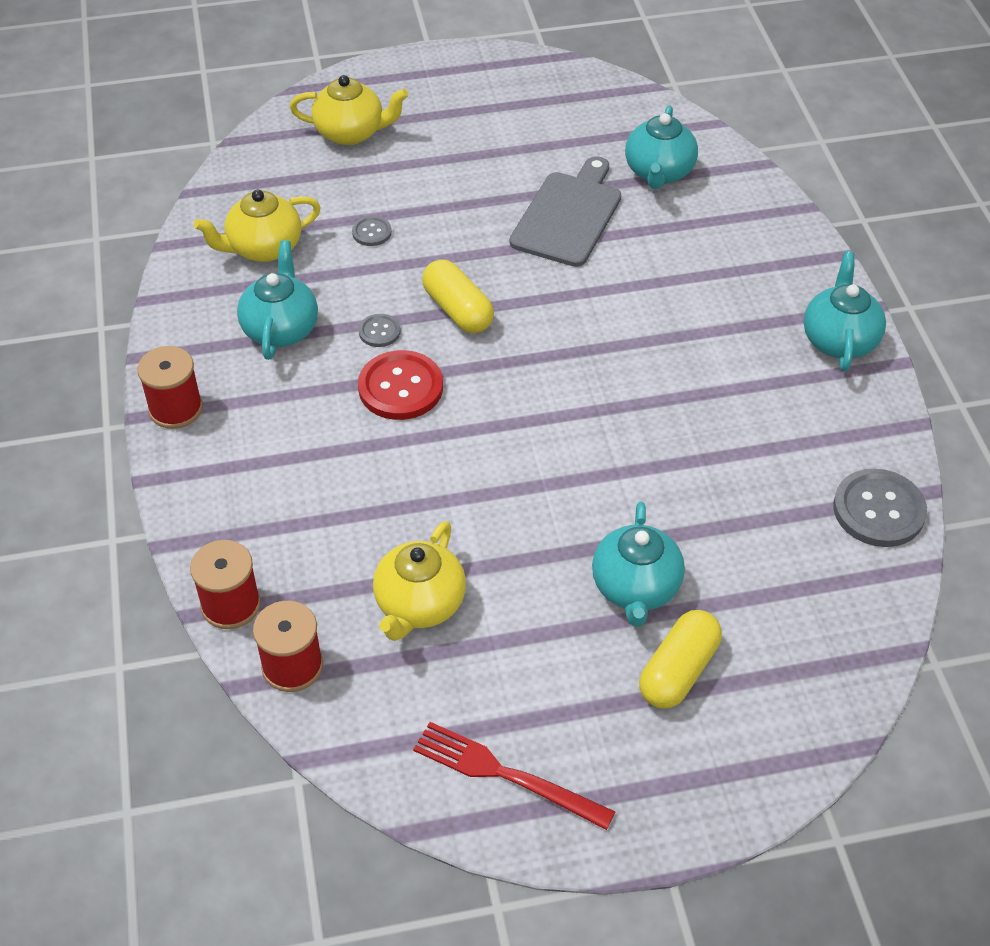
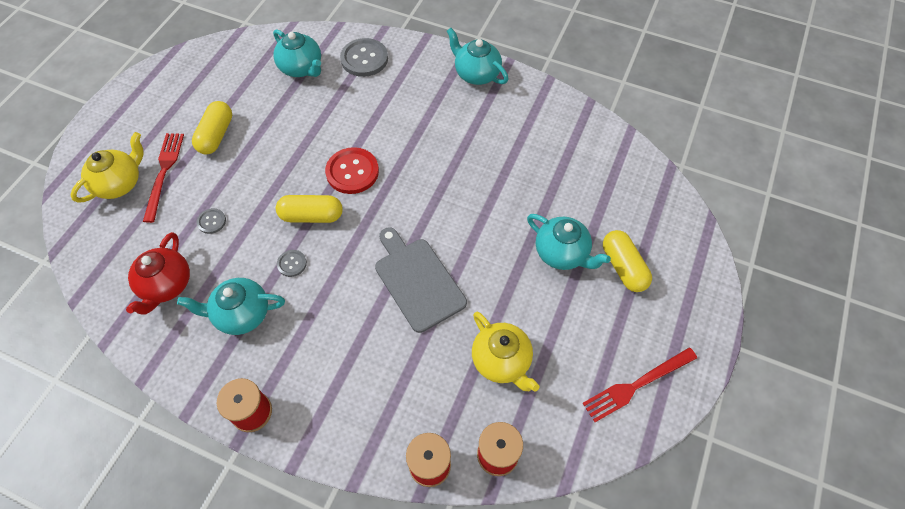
camera: 55 degrees left, 10 degrees up
(264, 248) = (166, 285): yellow teapot -> red teapot
(281, 329) = (241, 314): turquoise teapot -> turquoise teapot turned 45 degrees counterclockwise
(396, 156) = (164, 173): none -> red fork
(400, 387) = (343, 278): red button -> red button (352, 172)
(486, 164) = (216, 135): none -> yellow capsule
(568, 215) = (292, 124): grey cutting board -> grey cutting board (417, 281)
(878, 510) = (586, 127): grey button -> grey button (364, 59)

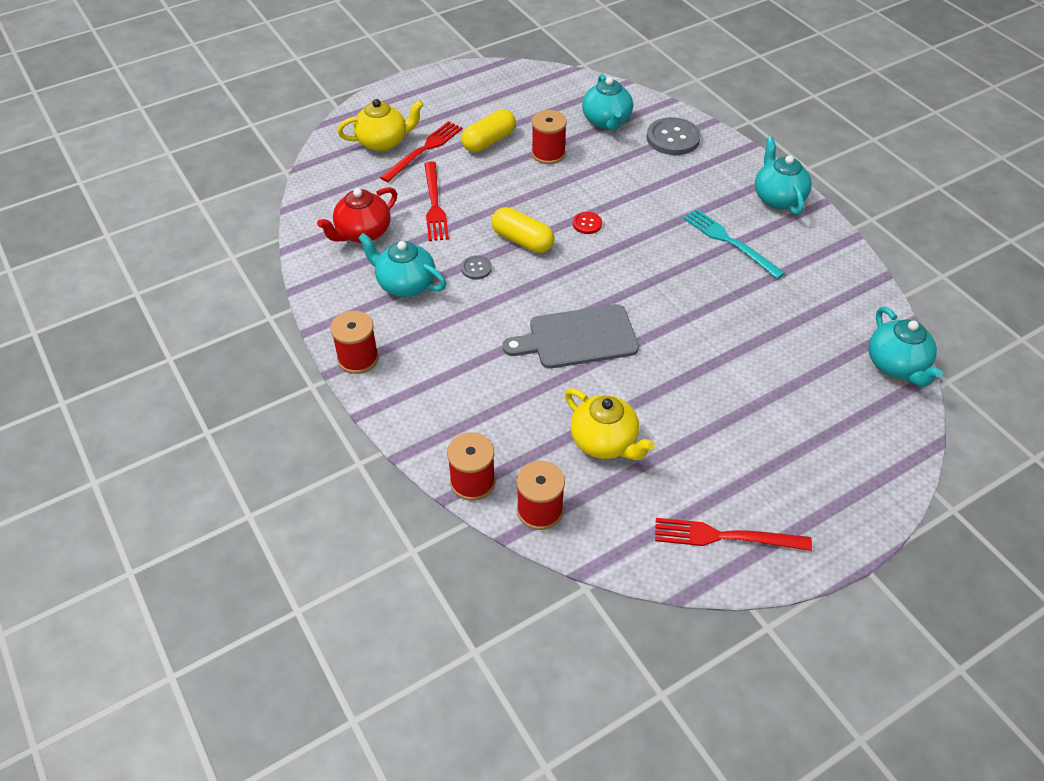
camera: 35 degrees right, 10 degrees down
(211, 221) = (434, 204): grey button -> red fork
(275, 122) = (548, 154): none -> red spool
(352, 172) = (587, 224): red button -> red button, size x0.51
(417, 281) = (577, 338): grey cutting board -> grey cutting board turned 105 degrees counterclockwise
(469, 130) = (730, 242): none -> turquoise fork
(501, 361) = (604, 442): yellow teapot -> yellow teapot turned 45 degrees counterclockwise
(562, 253) = (740, 388): turquoise teapot -> turquoise teapot (896, 365)
(623, 267) = (797, 433): yellow capsule -> none

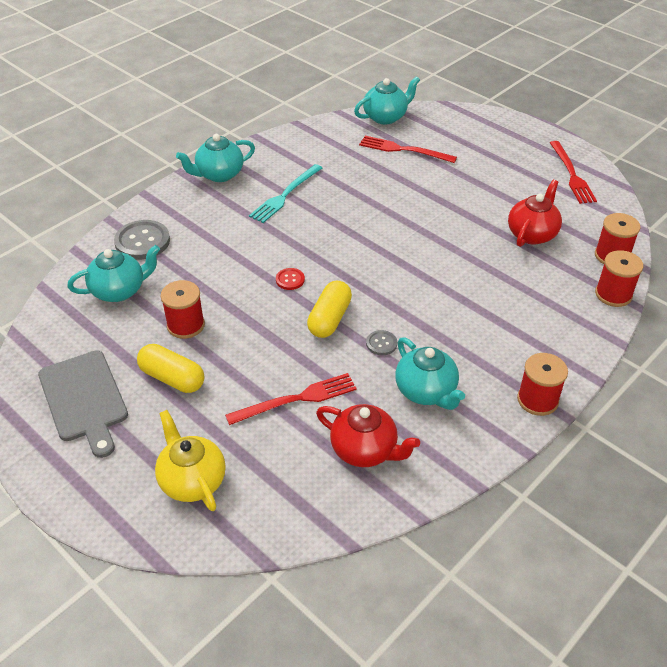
camera: 105 degrees left, 5 degrees down
(405, 284) = (426, 391): turquoise teapot -> turquoise teapot turned 45 degrees counterclockwise
(424, 150) = (200, 434): red fork -> red fork (404, 150)
(577, 338) = (436, 263): grey cutting board -> grey cutting board (84, 399)
(604, 442) = (532, 234): yellow teapot -> red teapot

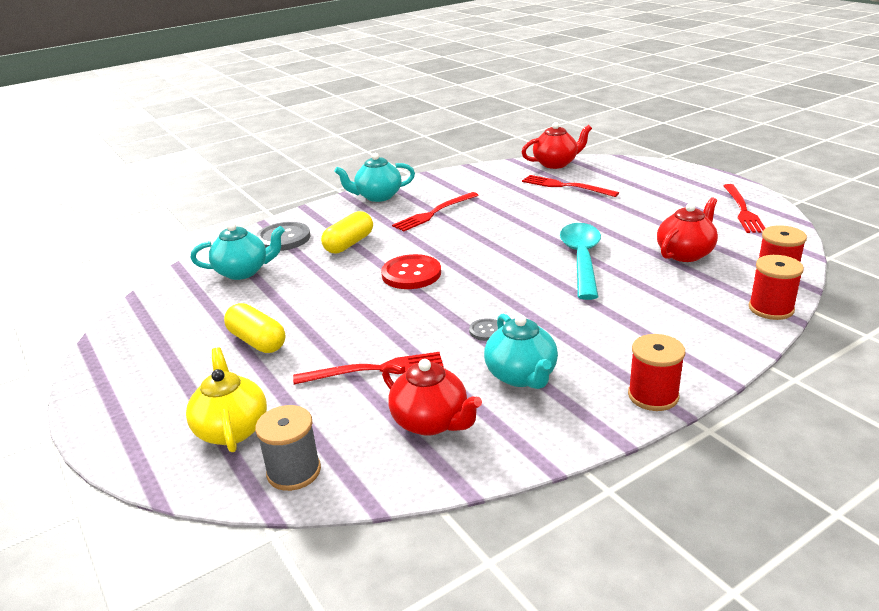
camera: 15 degrees right, 15 degrees down
(84, 399) = (164, 350): grey cutting board -> none
(186, 325) = (292, 301): red spool -> none
(266, 516) = (294, 471): none -> grey spool
(285, 195) = (434, 213): turquoise fork -> red fork
(290, 280) = (411, 274): red button -> red button, size x1.97
(330, 319) = (439, 307): yellow capsule -> yellow capsule (349, 244)
(385, 117) = (556, 164): turquoise teapot -> red teapot
(442, 248) = (581, 259): none -> turquoise spoon

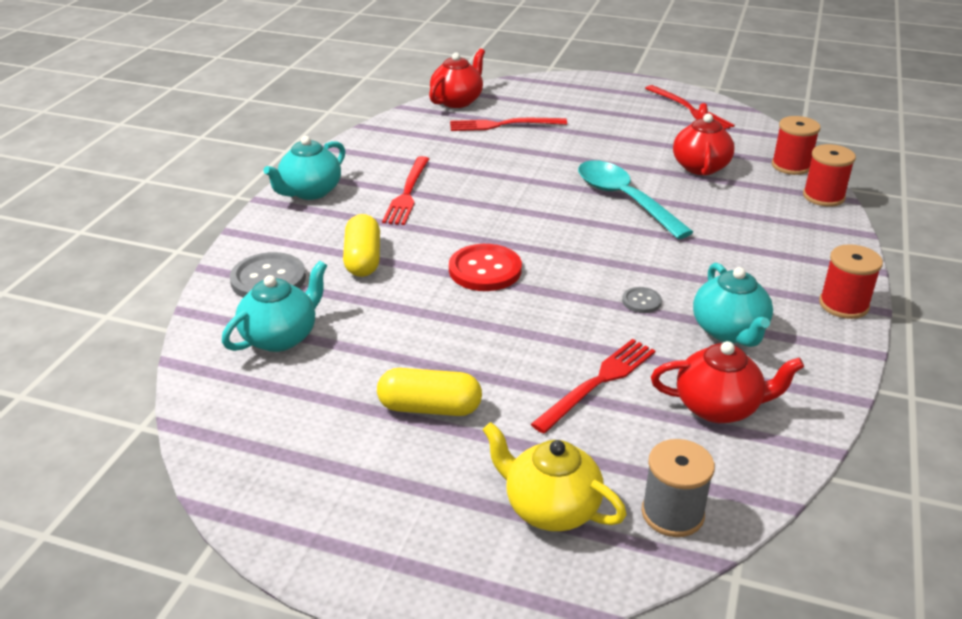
camera: 40 degrees left, 5 degrees up
(521, 376) = (729, 331): turquoise teapot -> turquoise teapot turned 45 degrees clockwise

